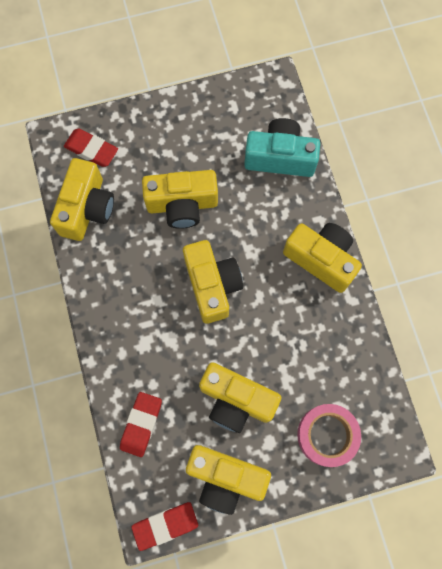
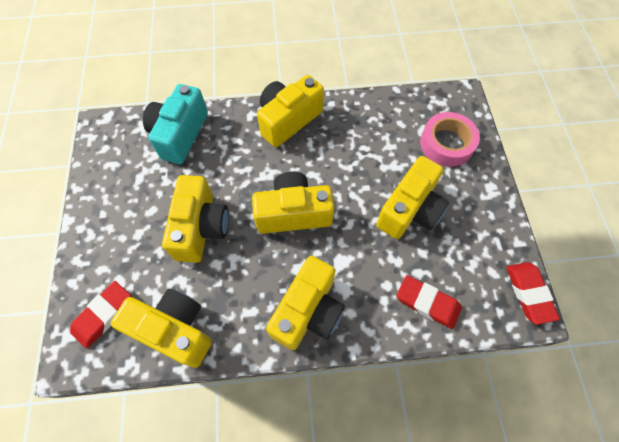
camera: 80 degrees left, 10 degrees down
(225, 477) = (482, 231): yellow camera -> yellow camera (308, 311)

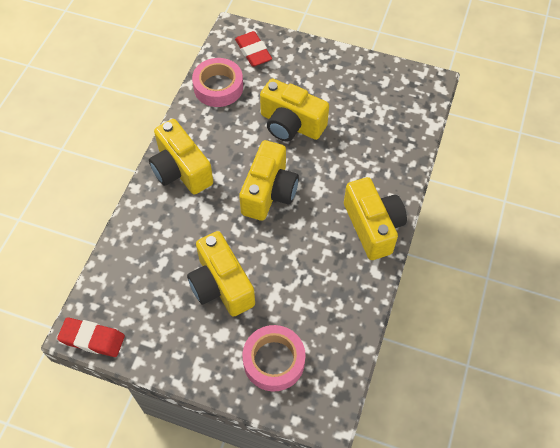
camera: 115 degrees right, 5 degrees down
(174, 330) = (218, 87): yellow camera -> pink tape
(180, 134) = (395, 135): turquoise camera -> none
(427, 303) = (135, 254): red eraser -> none

